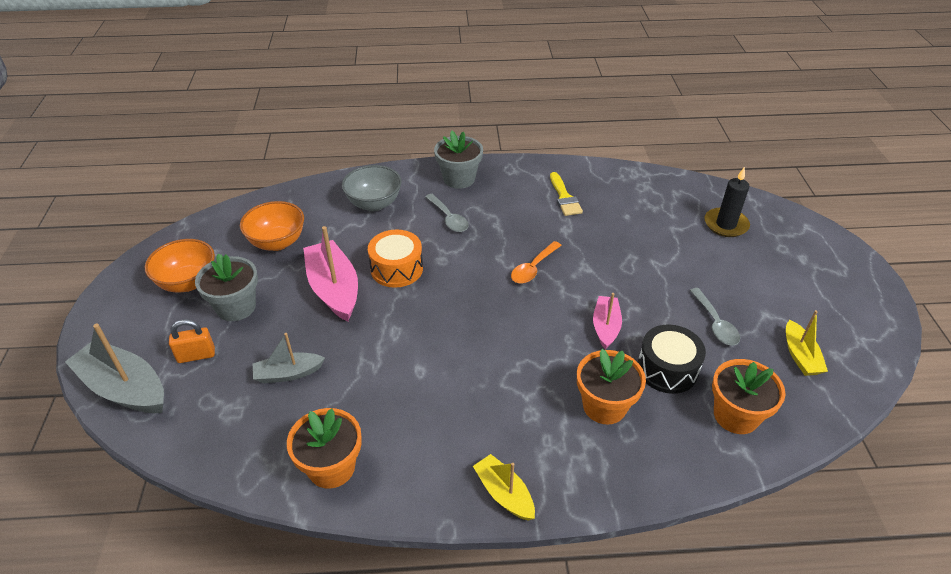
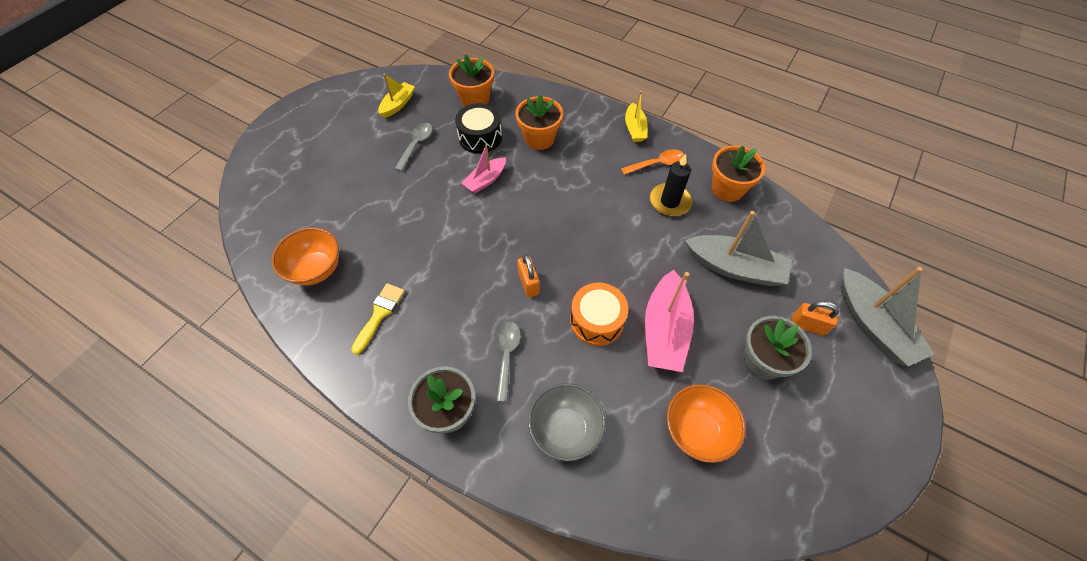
camera: 145 degrees left, 15 degrees up
(188, 282) = (806, 424): orange bowl -> orange bowl (316, 269)
(288, 373) = (734, 267): grey boat -> grey boat, size x1.71
(475, 266) = (529, 283): none -> orange padlock
(533, 268) = (485, 254): orange spoon -> orange spoon (657, 164)
(725, 224) = (299, 205): black candle -> black candle (669, 201)

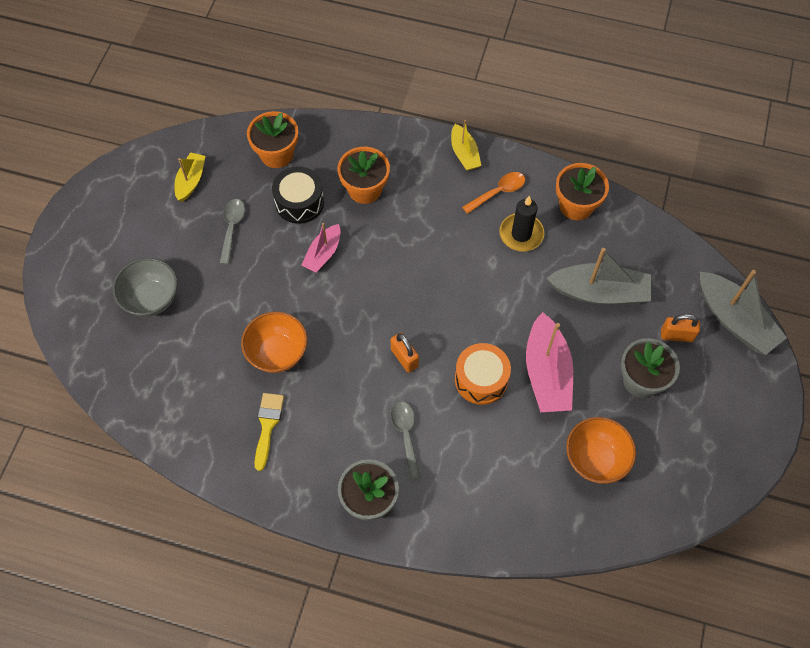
camera: 15 degrees left, 5 degrees up
(316, 269) = (183, 396): orange bowl -> orange bowl (277, 353)
(565, 429) = (480, 488): grey bowl -> grey bowl (151, 299)

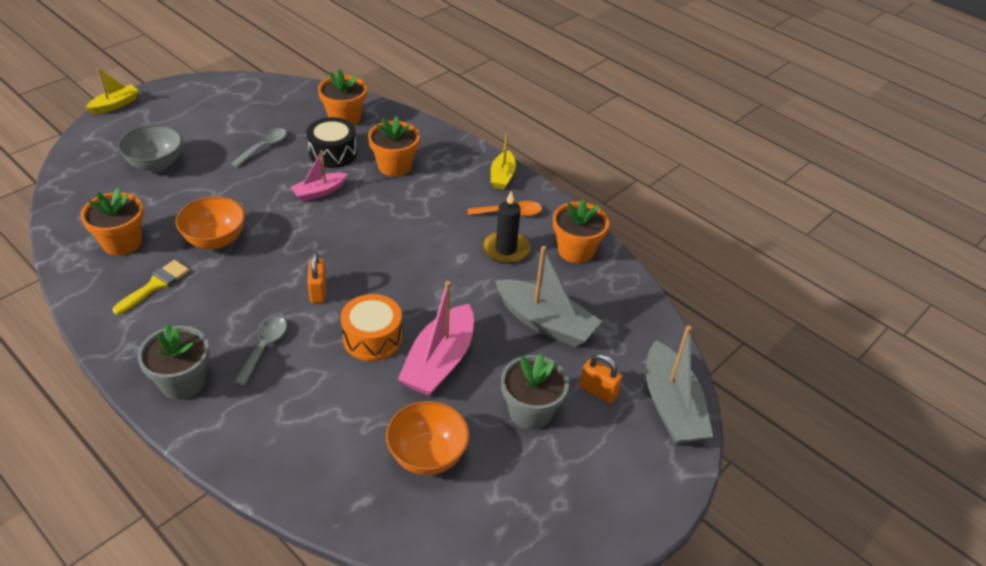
camera: 25 degrees right, 20 degrees down
(191, 181) = (262, 108): yellow boat -> yellow boat (115, 105)
(200, 399) = (122, 242): none -> orange flower pot

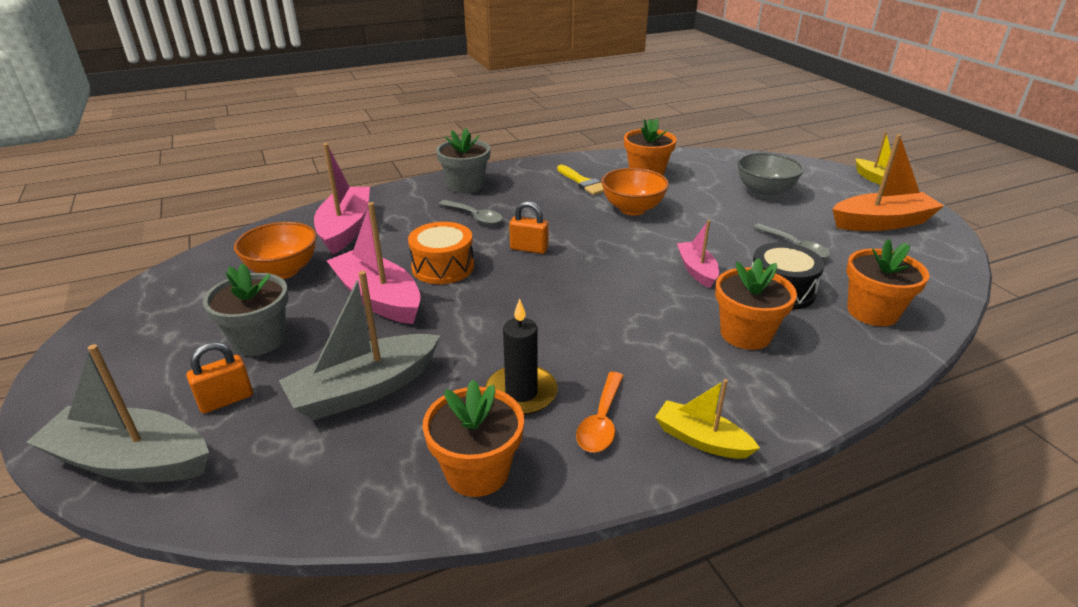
camera: 115 degrees right, 10 degrees down
(206, 107) = (881, 223): none -> orange boat
(324, 447) = (345, 228): none -> pink boat

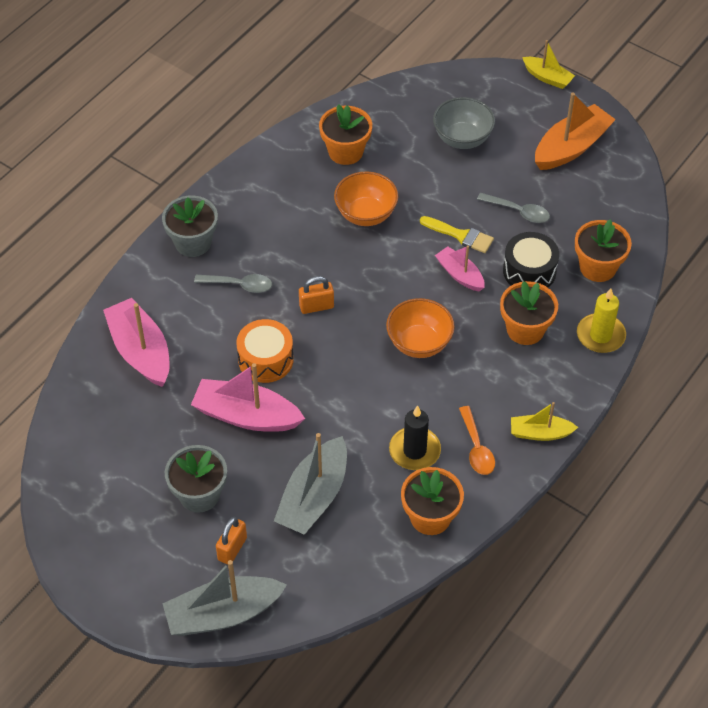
camera: 30 degrees left, 20 degrees up
(283, 270) = (141, 423): orange bowl -> orange bowl (419, 343)
(583, 182) = (297, 191): yellow brush -> yellow brush (460, 235)
(847, 371) = (600, 335): none -> yellow candle

